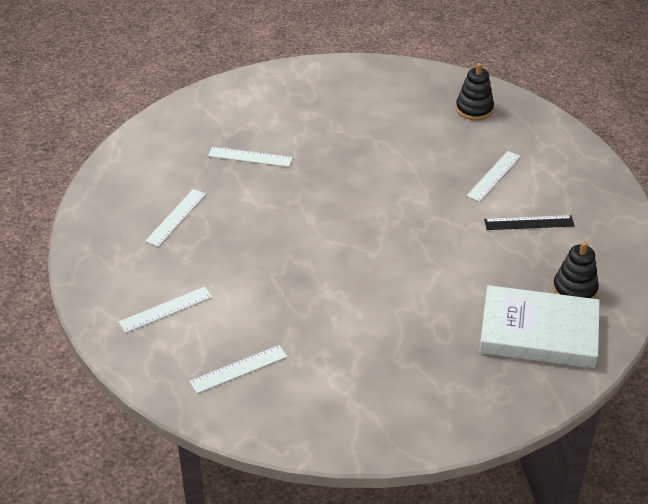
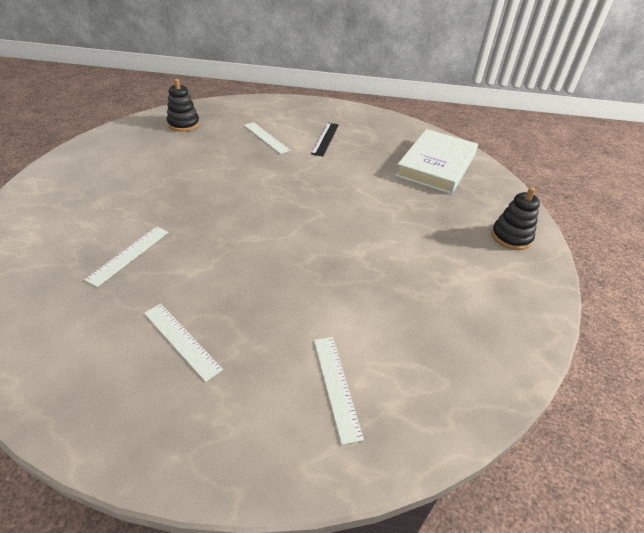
camera: 75 degrees left, 0 degrees up
(238, 369) = (445, 340): white ruler -> none
(574, 289) = (399, 142): black stacking toy -> black stacking toy (511, 237)

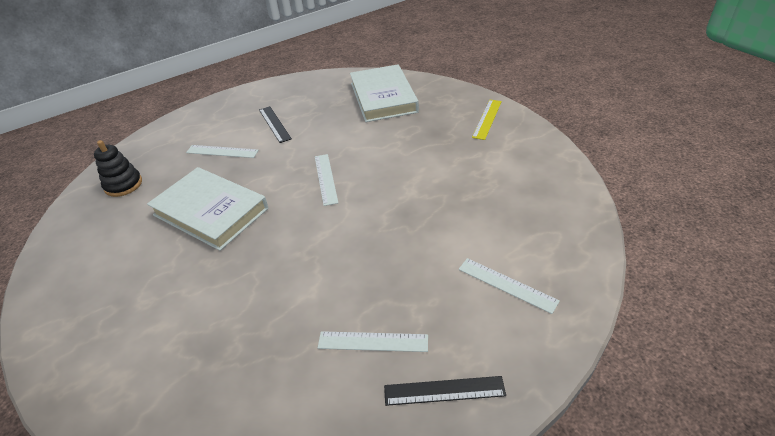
camera: 35 degrees left, 0 degrees up
(129, 255) = (238, 320): white ruler -> white ruler (326, 179)
(176, 421) = (444, 390): none -> black ruler
(207, 173) = (211, 212): none -> white book
(511, 237) = (487, 119): black stacking toy -> yellow ruler

